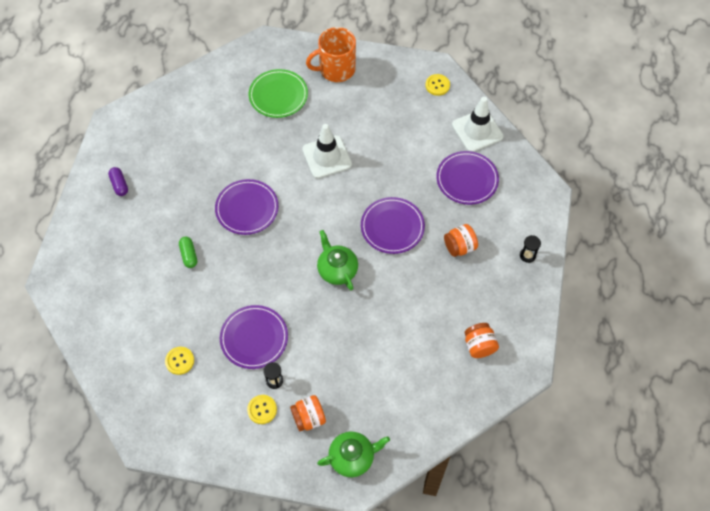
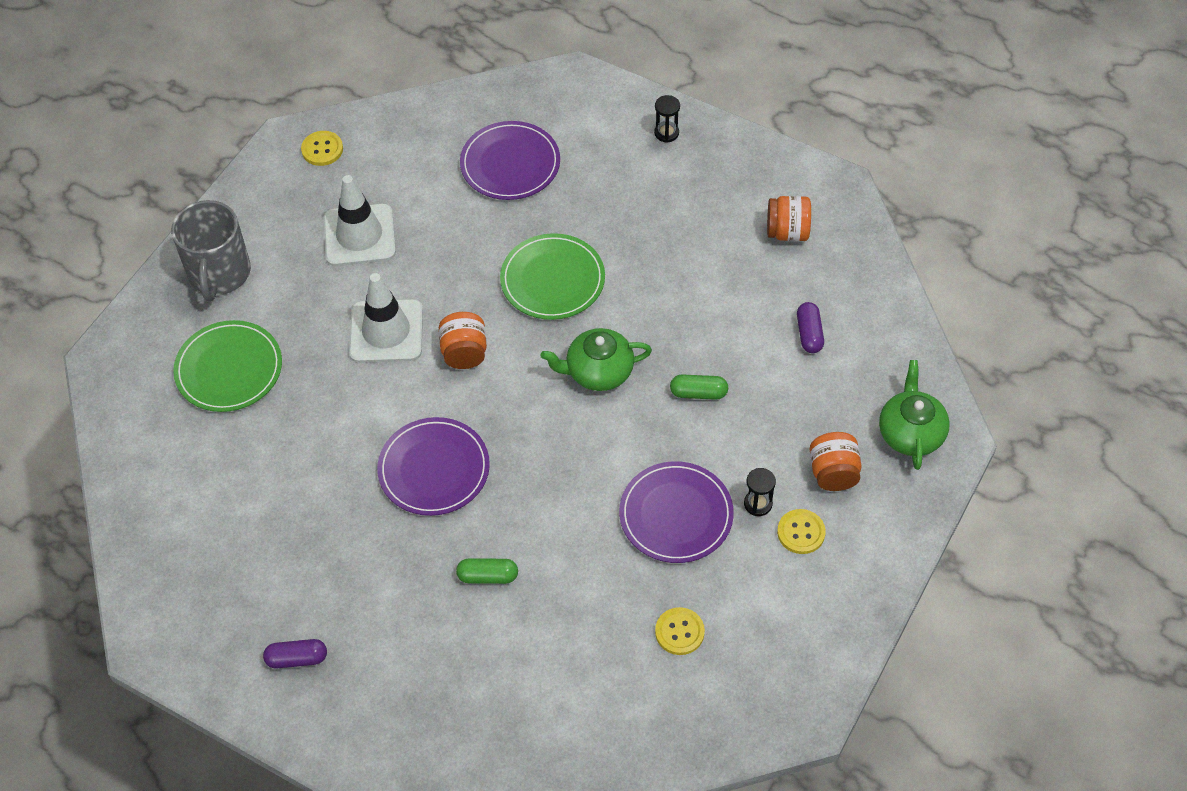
camera: 70 degrees left, 5 degrees down
(336, 69) = (219, 273): orange mug -> grey mug
(340, 327) = (698, 393): none -> green capsule
(392, 227) = (552, 280): purple plate -> green plate
(405, 378) = (809, 334): none -> purple capsule
(459, 247) = (621, 207): orange jar -> orange jar (464, 353)
(477, 131) = (430, 126): white traffic cone -> white traffic cone (359, 235)

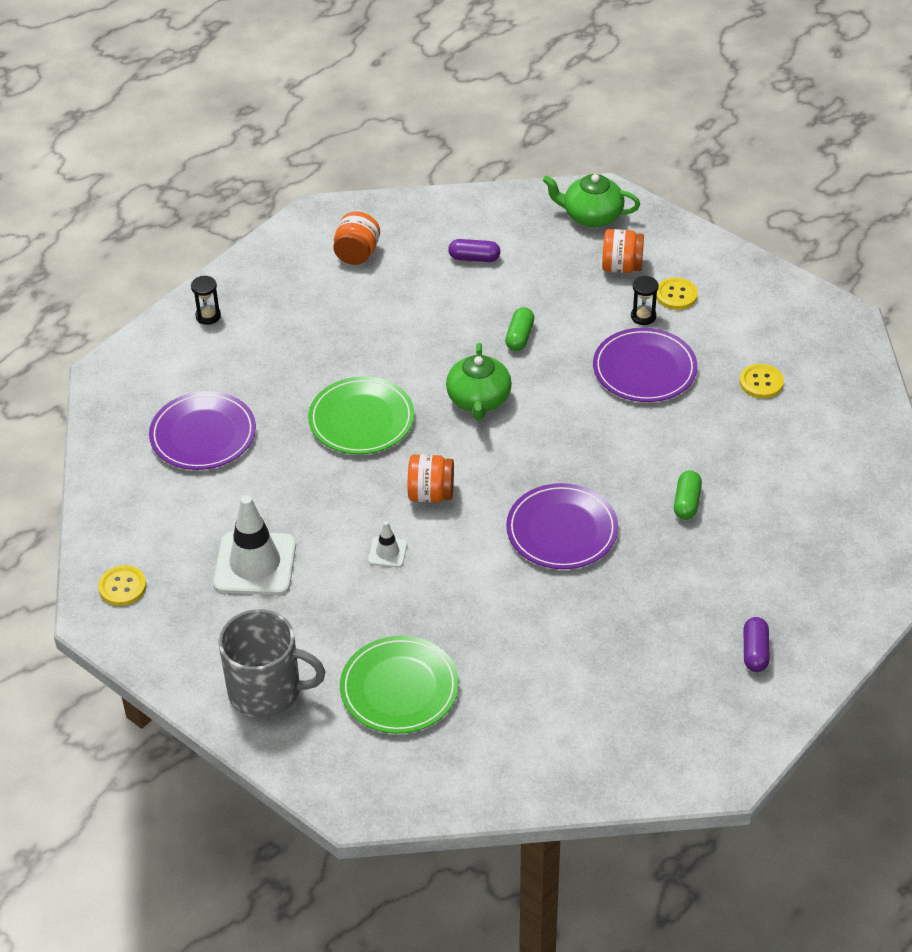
camera: 80 degrees left, 10 degrees down
(386, 331) = (387, 552): white traffic cone -> white traffic cone, size x0.47

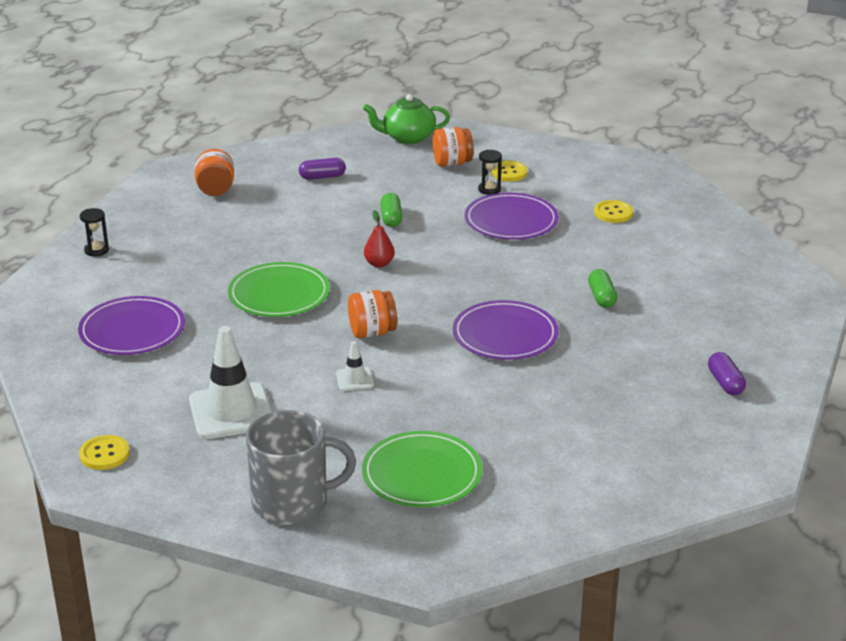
camera: 20 degrees left, 15 degrees down
(479, 400) = (379, 263): green teapot -> red pear

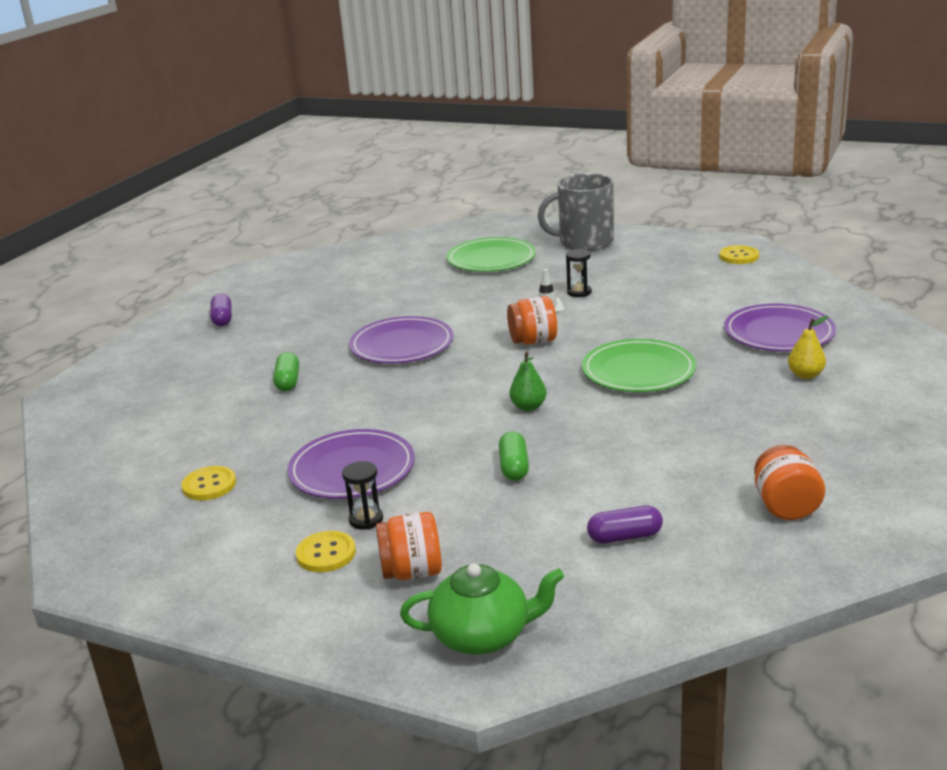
camera: 175 degrees left, 5 degrees down
(96, 250) = (890, 410): black hourglass -> black hourglass (579, 292)
(139, 283) = (805, 375): none -> yellow pear
(231, 412) = (649, 283): white traffic cone -> none
(379, 263) = (528, 407): red pear -> green pear

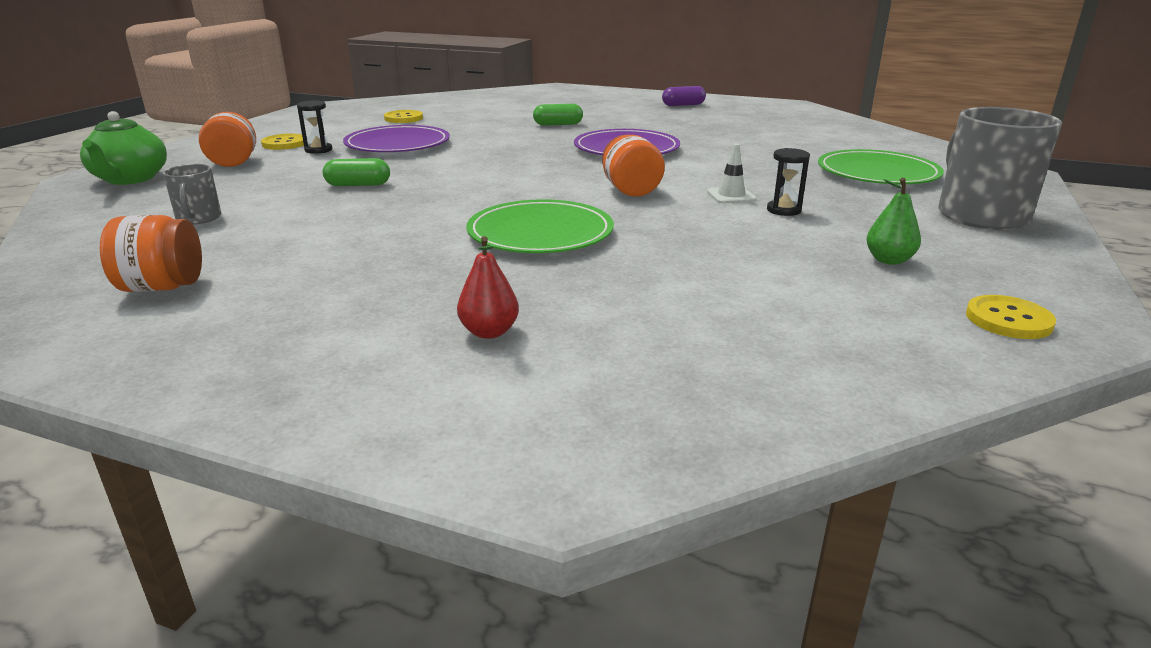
camera: 85 degrees right, 0 degrees up
(528, 407) = (472, 189): green pear -> green pear (888, 260)
(625, 537) = (198, 218): purple capsule -> grey mug
(779, 333) = (652, 326): purple plate -> none
(805, 375) = (489, 332): yellow pear -> red pear

